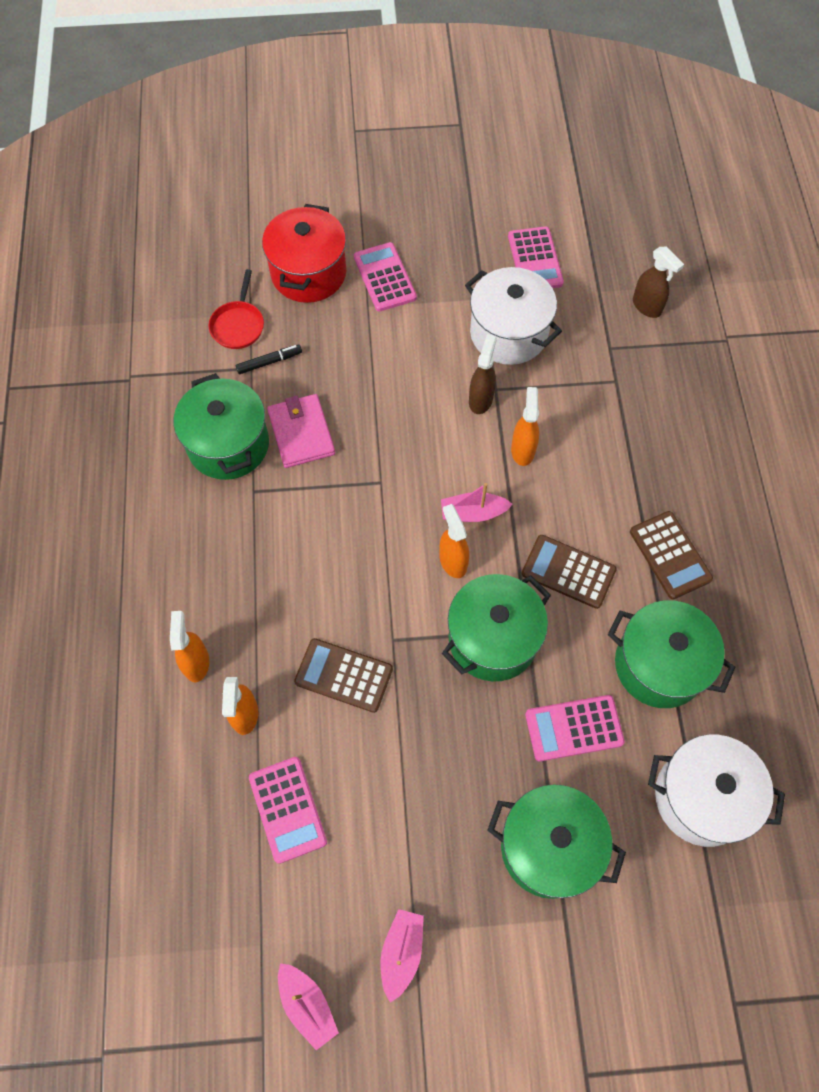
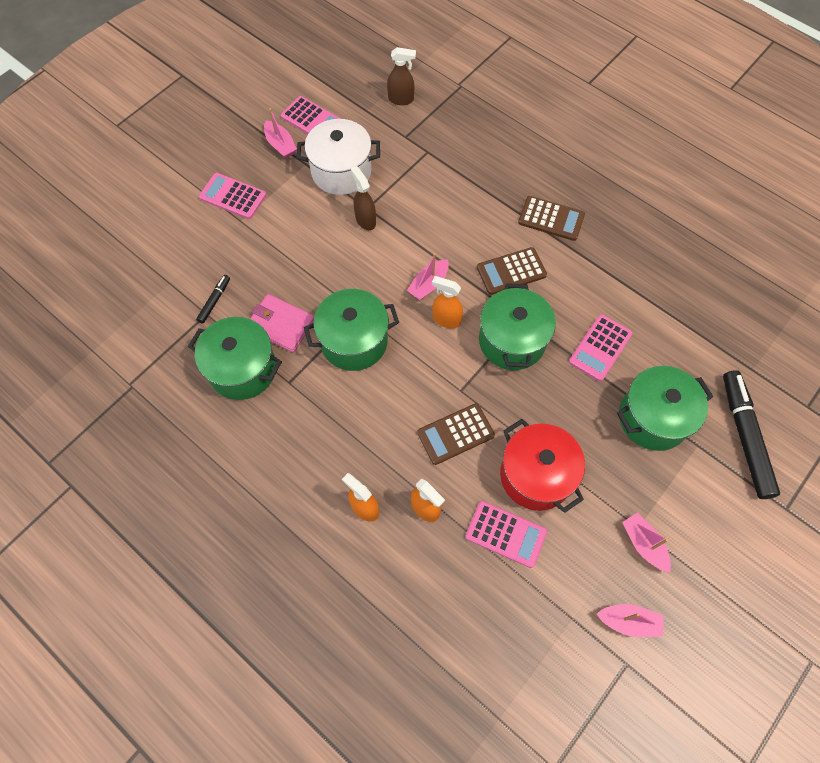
camera: 45 degrees left, 0 degrees up
(238, 325) = (169, 295): red pan -> none
(308, 273) = (181, 230): red pot -> red pot (536, 475)
(479, 261) = (280, 145): none -> pink boat
(523, 450) = (418, 228): orange spray bottle -> none
(624, 962) = (745, 437): none -> black marker
(659, 665) = (605, 278): green pot -> green pot (354, 341)
(701, 797) = (692, 324): white pot -> none

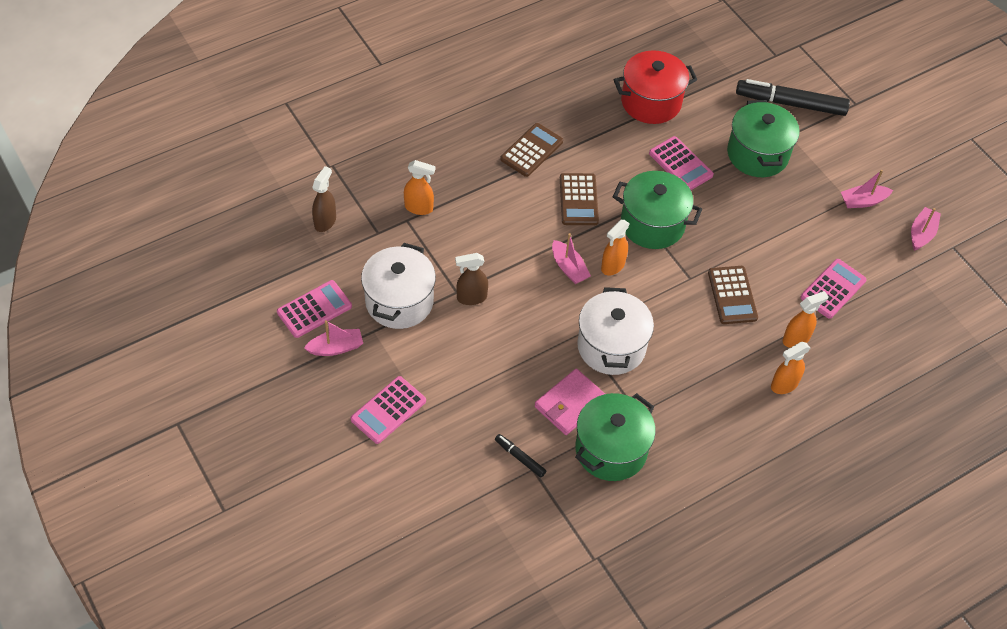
camera: 75 degrees left, 10 degrees down
(354, 341) = (611, 346): green pot -> white pot
(444, 156) = (419, 208): none -> orange spray bottle
(536, 475) = (786, 251): red pot -> red pot (651, 102)

